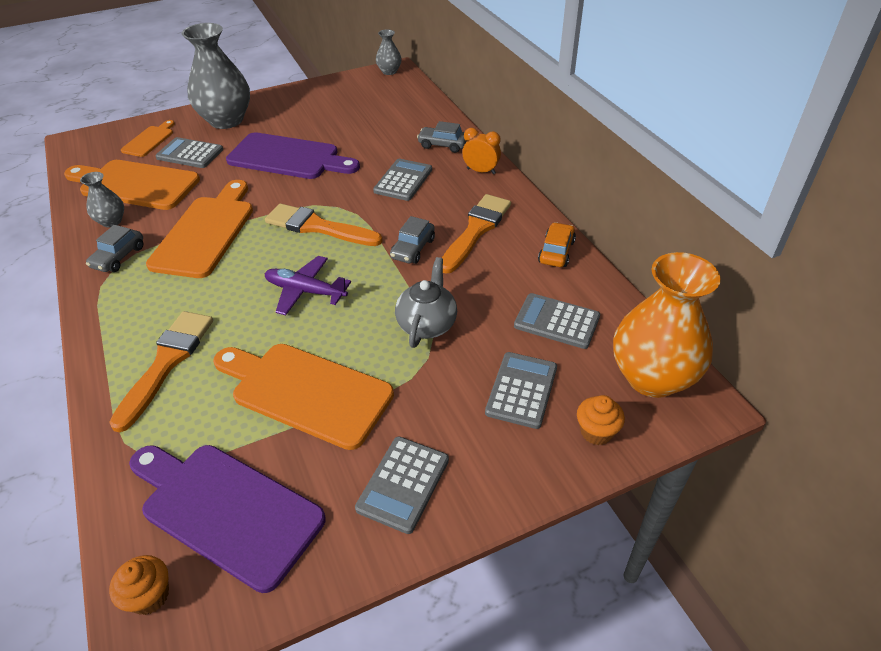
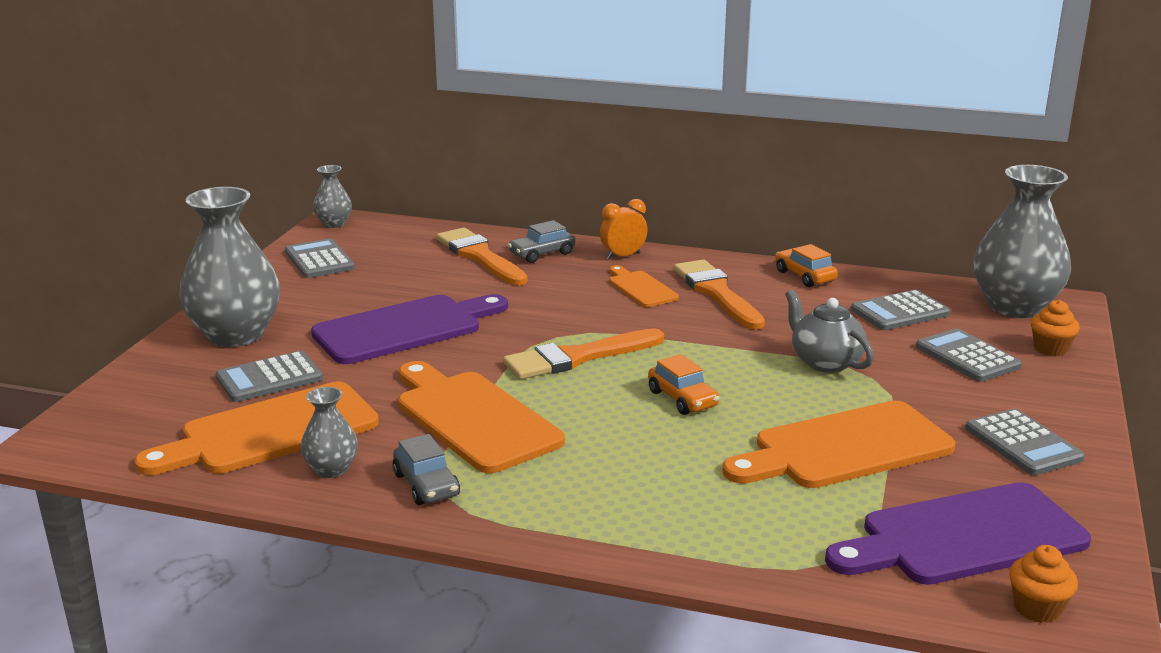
camera: 50 degrees left, 20 degrees down
(149, 140) = (173, 393): orange cutting board -> orange cutting board (640, 288)
(167, 363) = (692, 508): orange brush -> orange brush (480, 256)
(305, 291) = (682, 399): purple plane -> orange car
(403, 180) = (570, 292): grey calculator -> grey calculator (319, 260)
(413, 249) = (698, 328): grey car -> none
(652, 377) = (1014, 307): orange vase -> grey vase

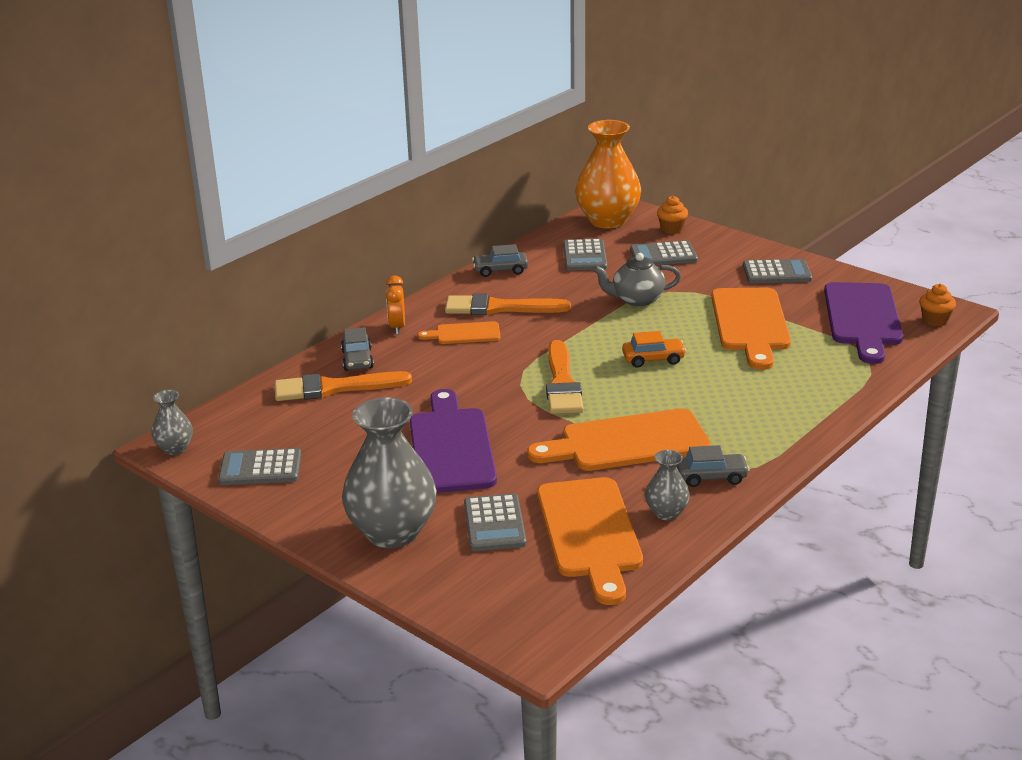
camera: 65 degrees left, 5 degrees up
(805, 276) = (500, 270): orange car -> grey car
(1014, 307) = (607, 220): grey vase -> orange vase

